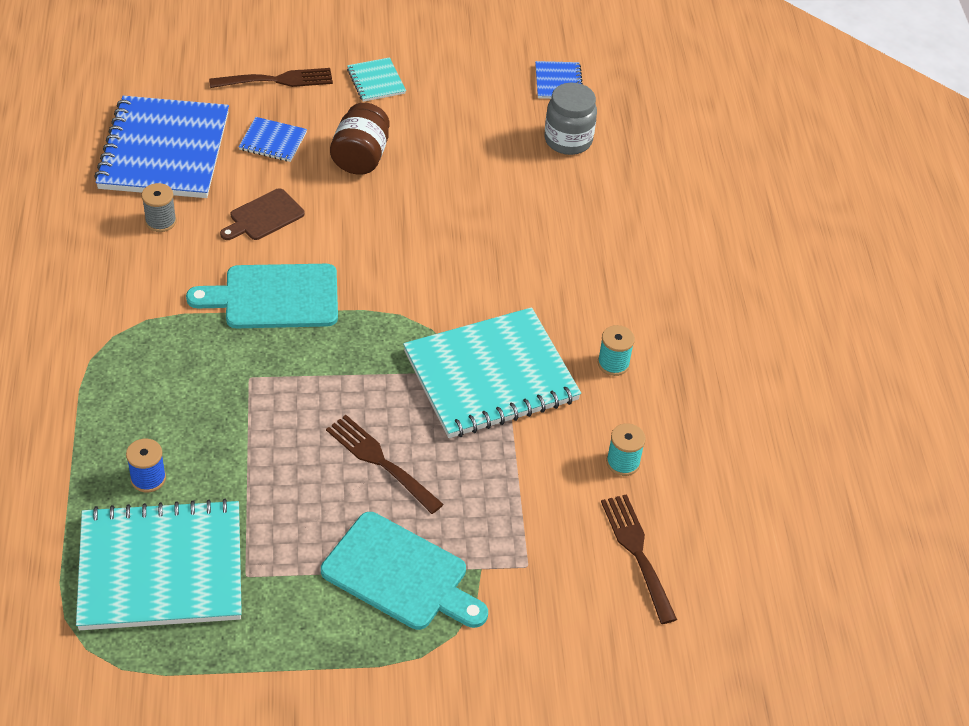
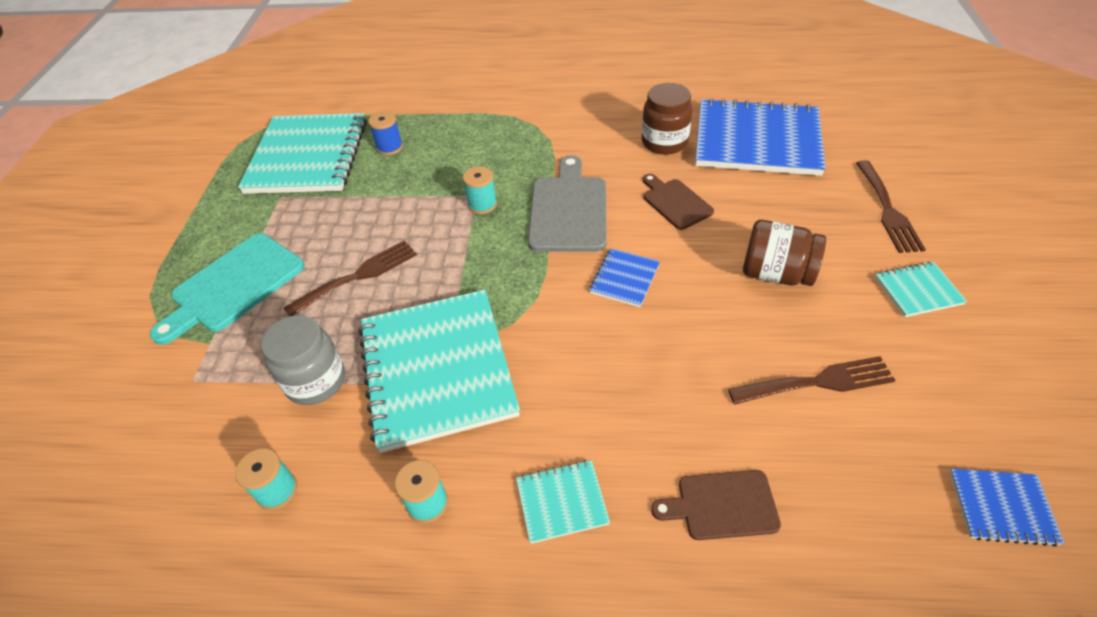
camera: 105 degrees right, 0 degrees up
(161, 221) = (664, 142): grey spool -> brown jar
(265, 370) = (482, 204): none -> turquoise spool
(273, 141) = (786, 207): blue notebook -> blue notebook (624, 279)
(274, 297) = (568, 210): turquoise cutting board -> grey cutting board
(568, 140) = (862, 504): grey jar -> grey jar (316, 381)
(582, 205) = (722, 505): none -> brown cutting board
(597, 287) = (562, 502): none -> turquoise notebook
(637, 552) = (155, 486): brown fork -> brown fork (817, 382)

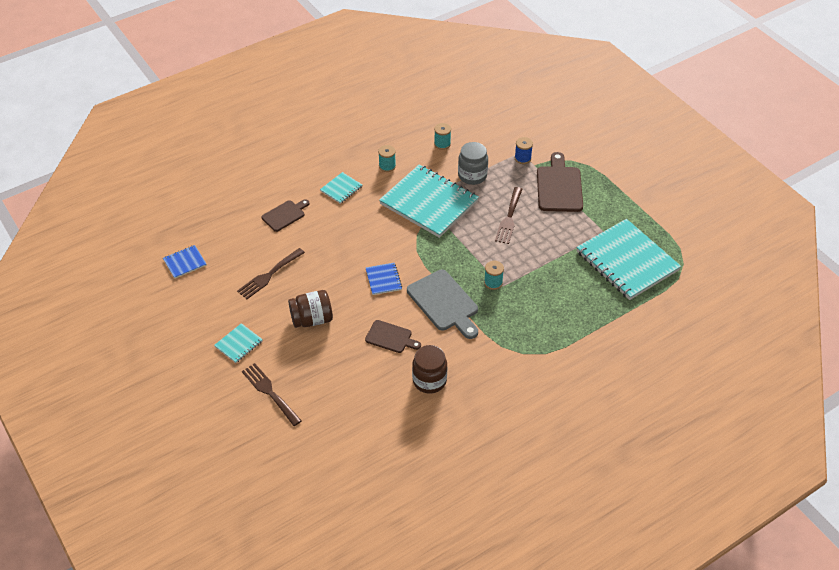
camera: 140 degrees right, 0 degrees up
(234, 286) = (559, 186): turquoise cutting board -> brown cutting board
(390, 147) = (589, 291): blue spool -> blue spool (522, 158)
(757, 140) = (372, 412): blue notebook -> none

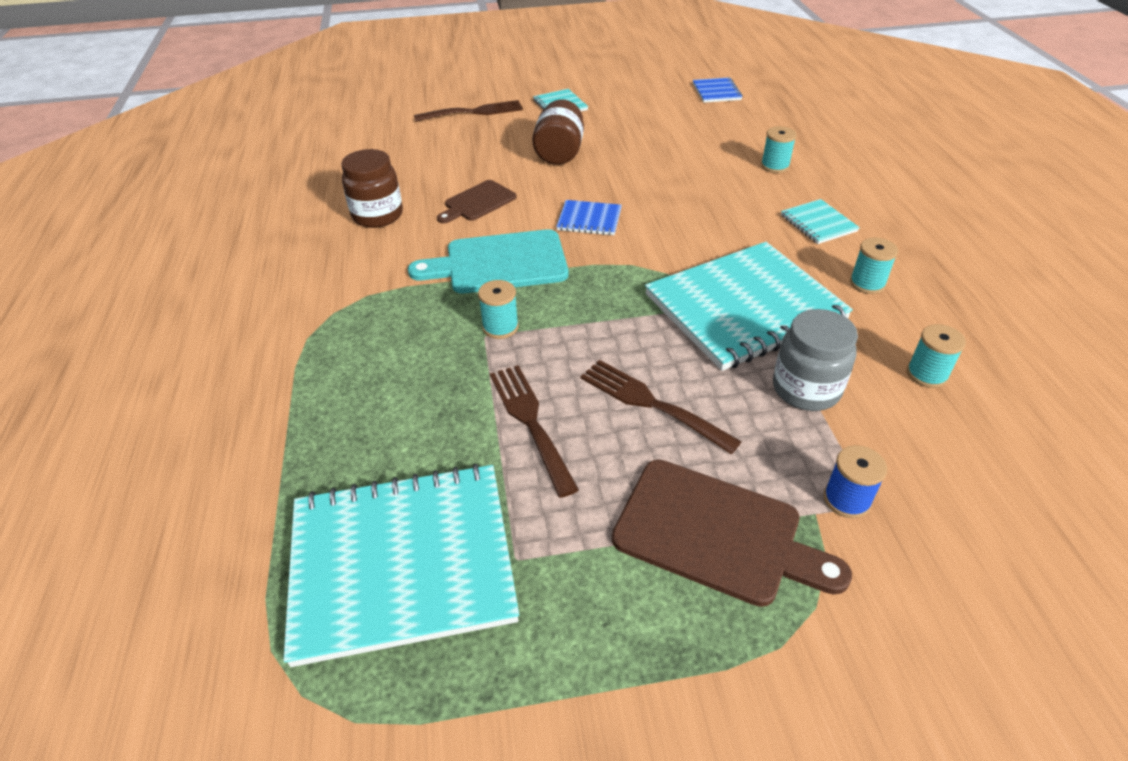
camera: 115 degrees right, 5 degrees down
(269, 275) = (659, 138): brown fork -> brown fork (530, 422)
(285, 215) = (775, 166): brown cutting board -> turquoise spool
(444, 303) = (499, 263): grey cutting board -> turquoise cutting board

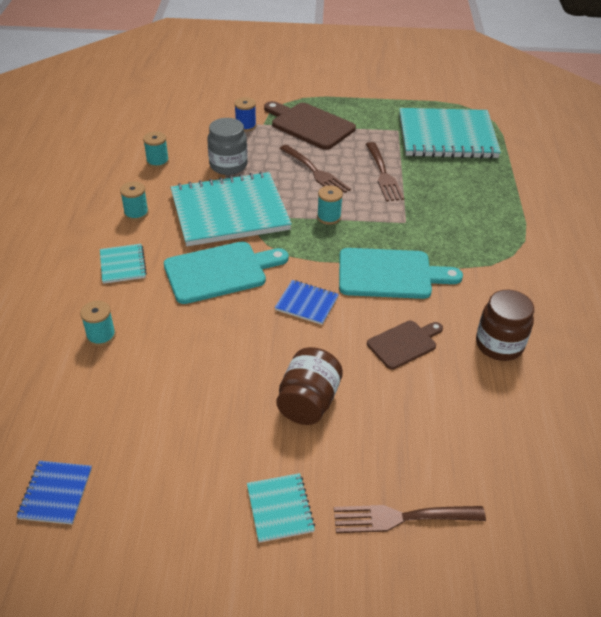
camera: 170 degrees left, 0 degrees up
(500, 327) = (394, 226): turquoise spool -> turquoise spool (329, 217)
(703, 234) = (220, 271): none -> turquoise cutting board

